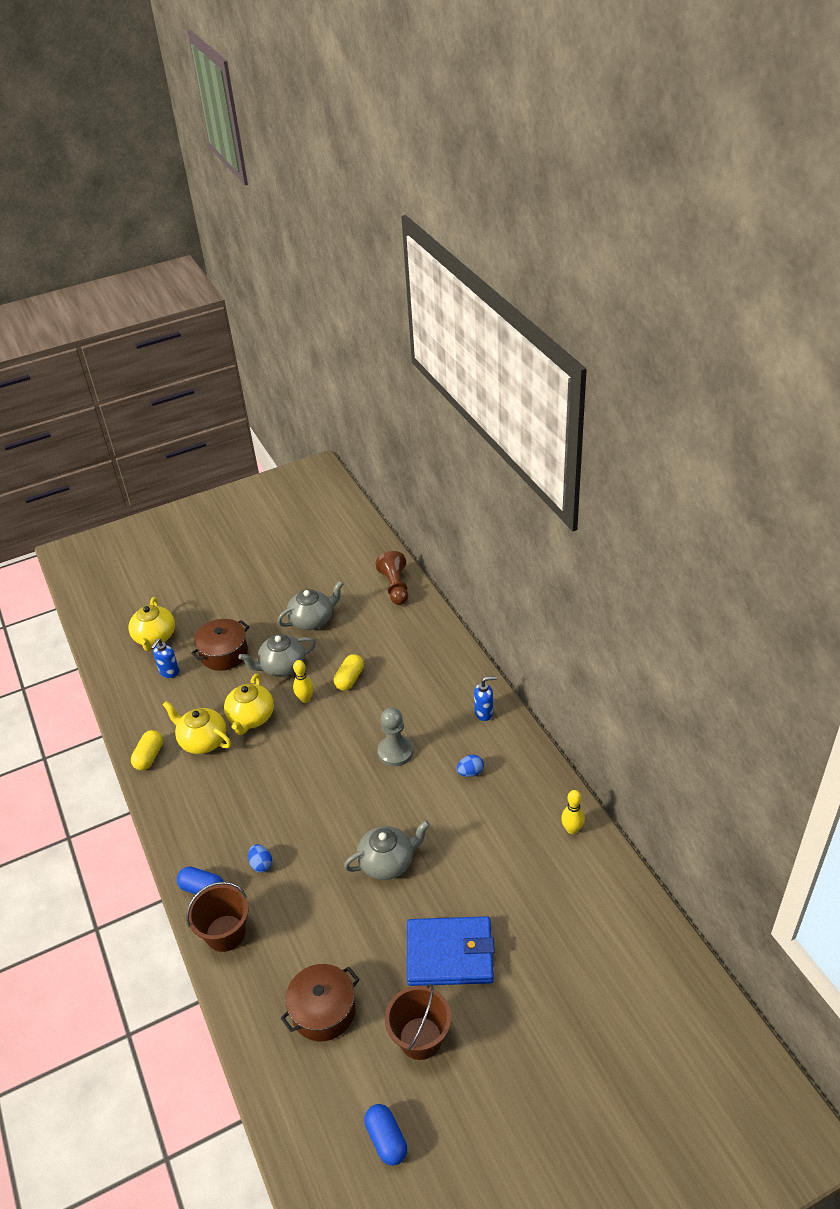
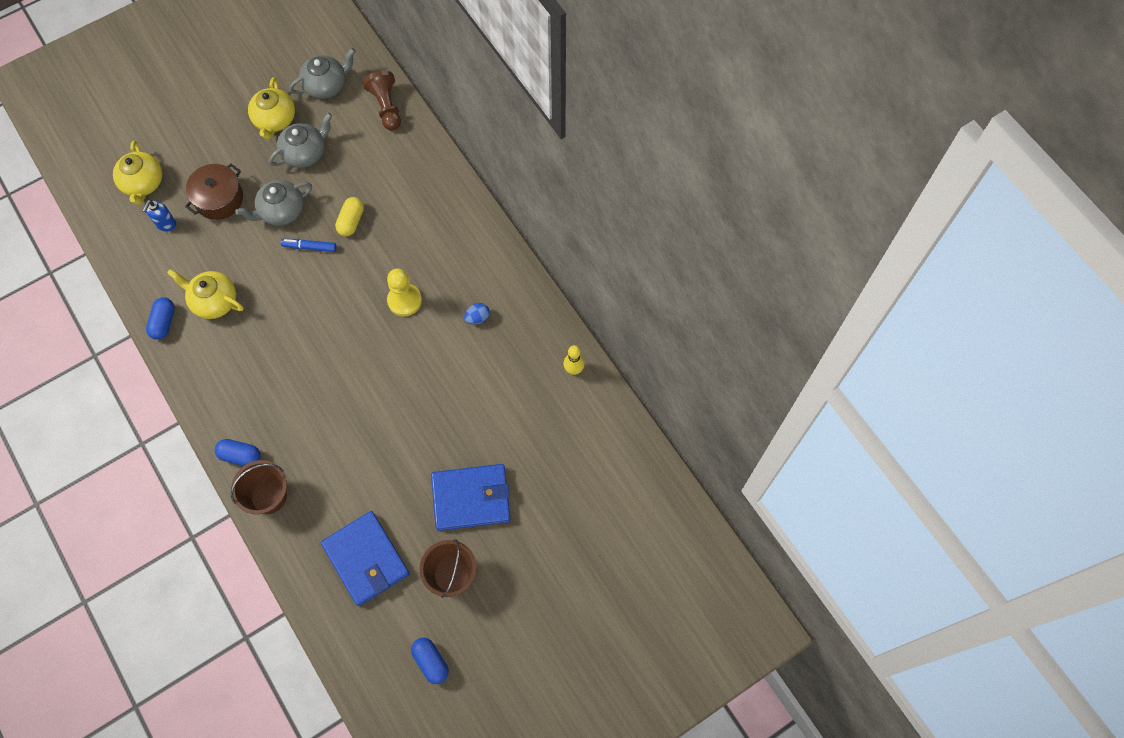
camera: 10 degrees left, 25 degrees up
(149, 756) = (164, 322): yellow capsule -> blue capsule
(251, 718) = (258, 272): yellow teapot -> yellow teapot (275, 120)
(261, 864) = (291, 427): blue egg -> none
(305, 699) = (309, 247): yellow bowling pin -> blue marker
(323, 1011) = (366, 559): brown pot -> blue wallet
(387, 862) = (408, 416): grey teapot -> grey teapot (326, 85)
(395, 752) = (404, 300): grey pawn -> yellow pawn
(484, 713) = (486, 252): blue soap dispenser -> none

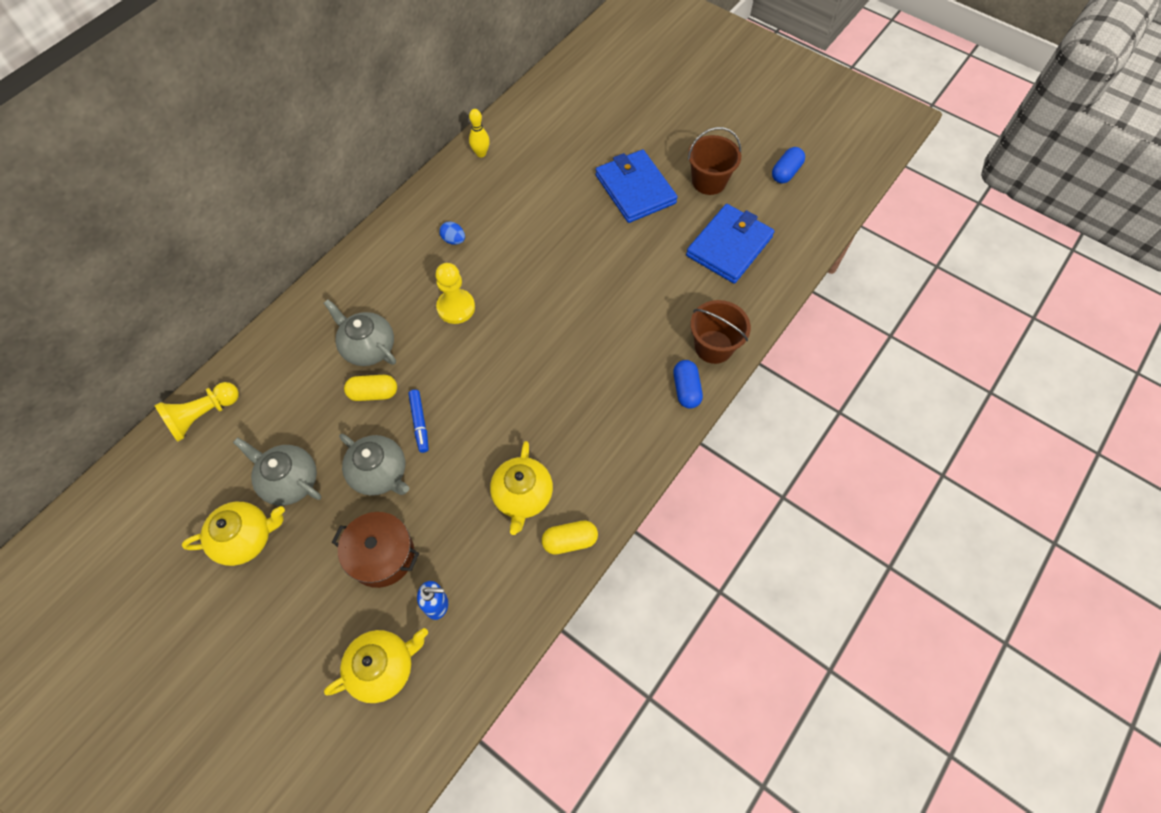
camera: 110 degrees left, 5 degrees down
(164, 322) = (570, 541): blue capsule -> yellow capsule
(326, 85) = (179, 498): grey teapot -> grey teapot (368, 347)
(386, 107) = (203, 416): brown pawn -> yellow pawn

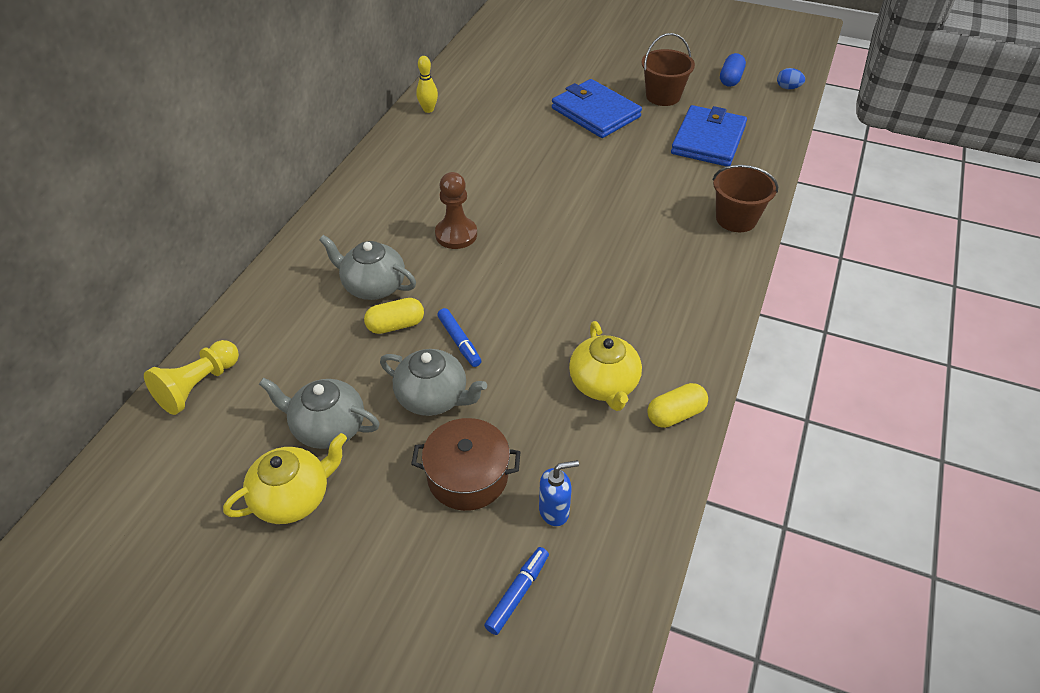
camera: 15 degrees left, 15 degrees down
(383, 668) = (517, 593): yellow teapot -> blue marker
(454, 240) = (429, 180): blue egg -> blue egg (788, 88)
(456, 307) = (456, 234): yellow pawn -> brown pawn
(686, 389) = (727, 258): blue capsule -> none

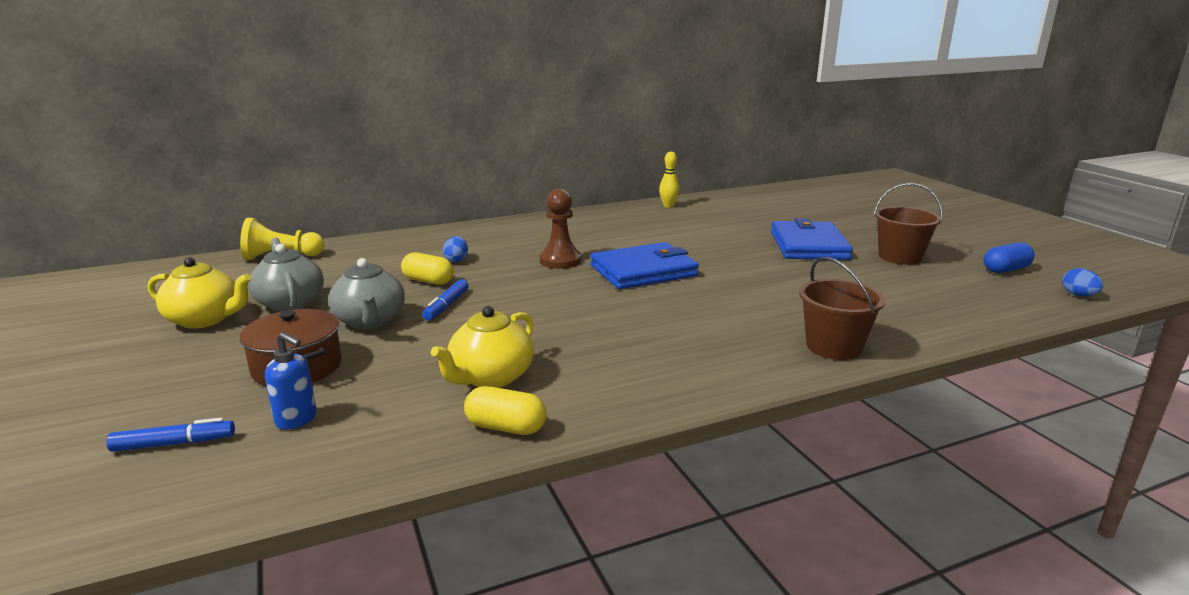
camera: 45 degrees right, 25 degrees down
(373, 286) = (456, 260): grey teapot -> blue egg
(708, 140) = (901, 293): blue wallet -> blue wallet (643, 271)

